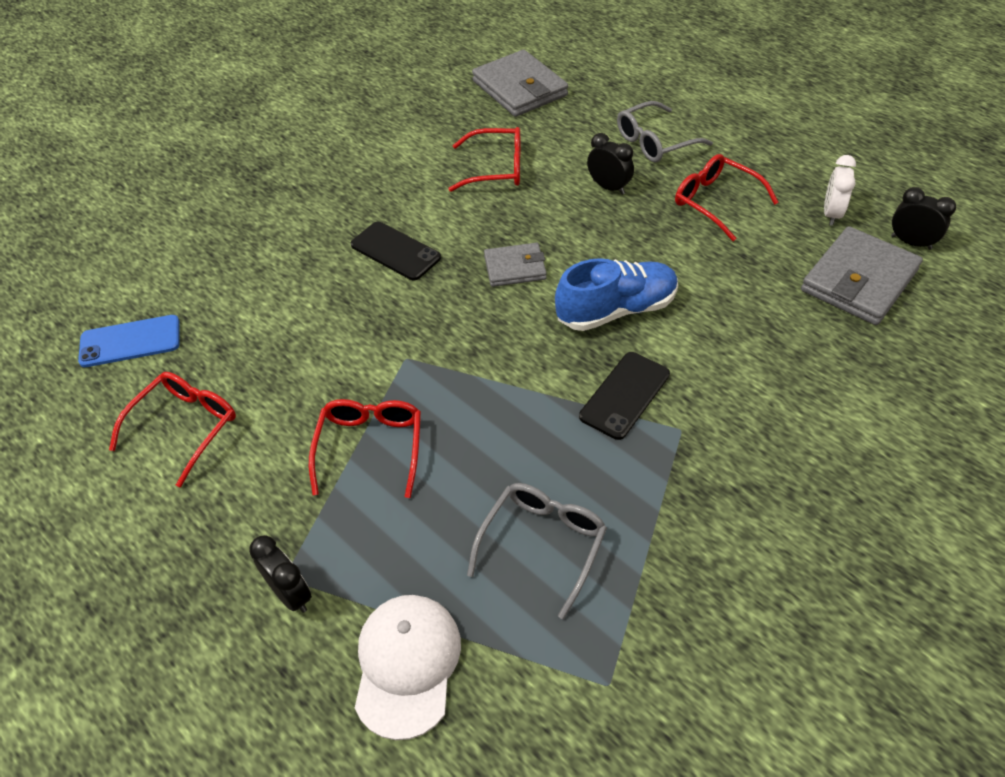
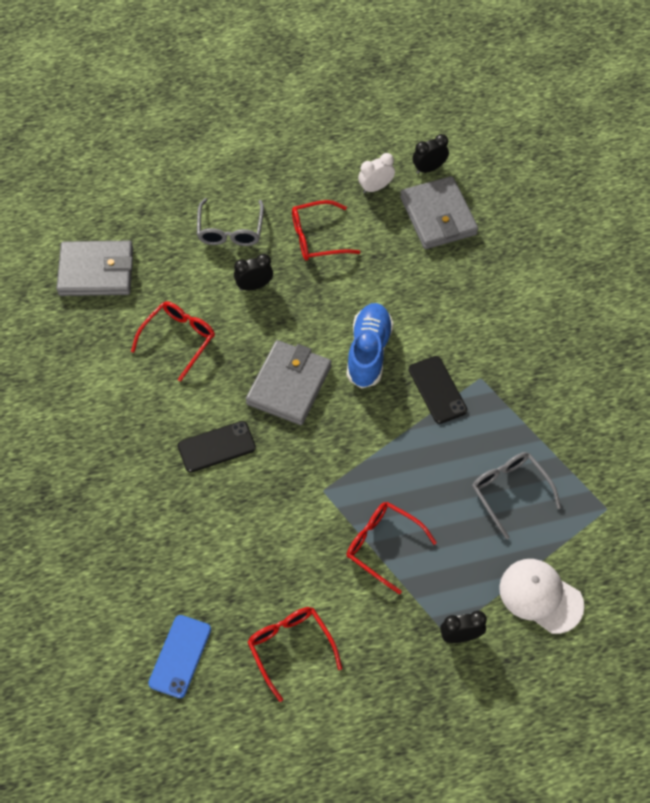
camera: 60 degrees left, 10 degrees up
(515, 268) = (289, 385): grey wallet -> grey wallet, size x1.72
(831, 214) = (375, 187): white clock -> white clock turned 105 degrees clockwise

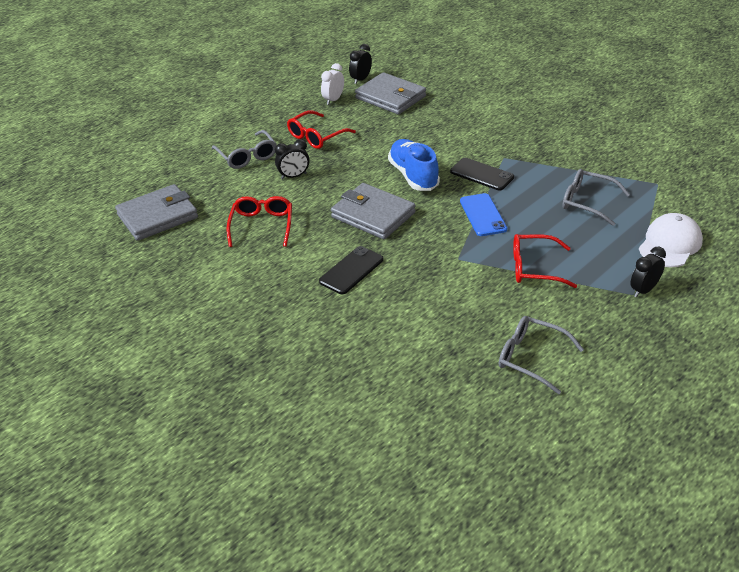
camera: 30 degrees left, 20 degrees down
(180, 656) = (449, 408): blue phone -> blue phone (482, 215)
(254, 286) = (294, 176): black clock -> black clock turned 150 degrees counterclockwise
(289, 385) = (373, 215): grey wallet -> grey wallet turned 45 degrees counterclockwise
(290, 647) = (530, 358): red glasses -> grey glasses
(540, 596) = (670, 244): white cap -> white cap turned 120 degrees clockwise

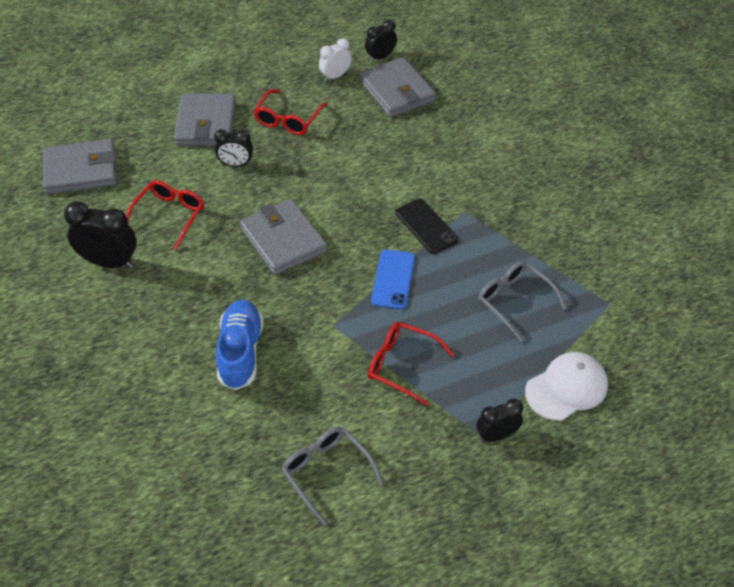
camera: 20 degrees right, 10 degrees up
(231, 272) = (109, 262): none -> black clock
(247, 156) = (206, 124): grey glasses -> grey wallet
(316, 137) = (288, 120): red glasses -> red glasses turned 45 degrees counterclockwise
(351, 270) = (220, 301): black phone -> none
(413, 176) = (354, 204): blue shoe -> blue shoe (240, 352)

